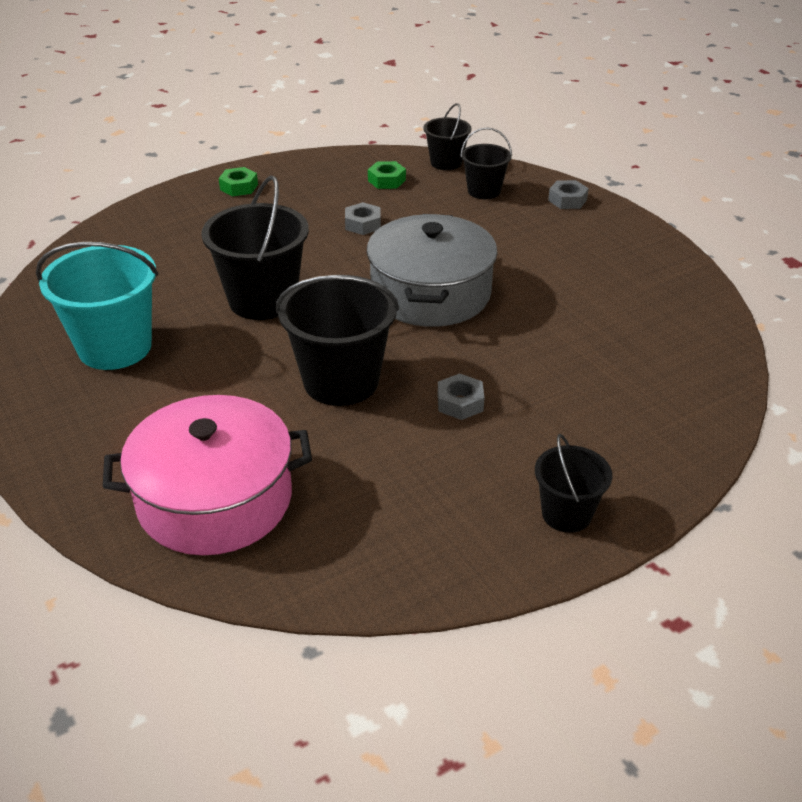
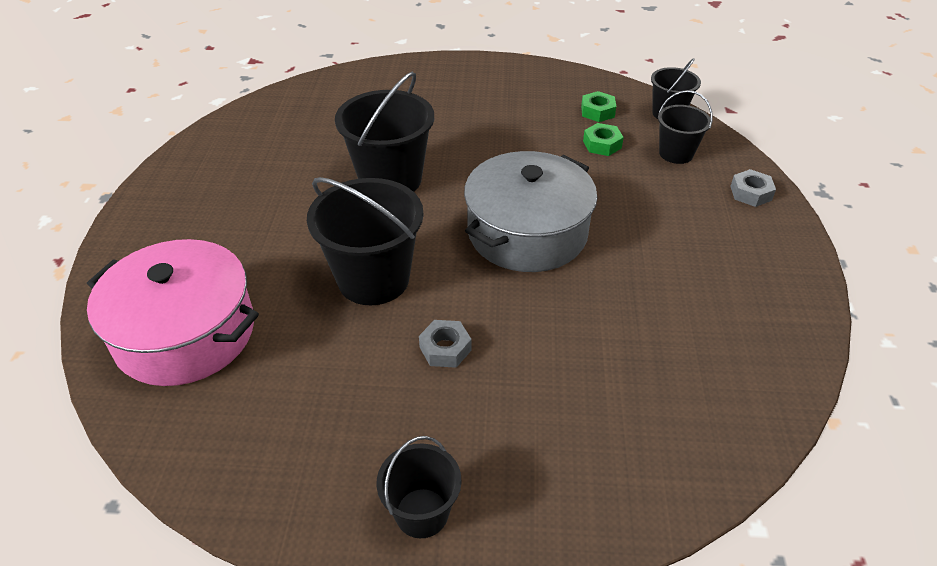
camera: 35 degrees right, 5 degrees up
(115, 347) = (254, 173): turquoise bucket -> none
(239, 187) = (473, 75): green nut -> green nut (602, 144)
(363, 224) = (536, 144): grey nut -> none

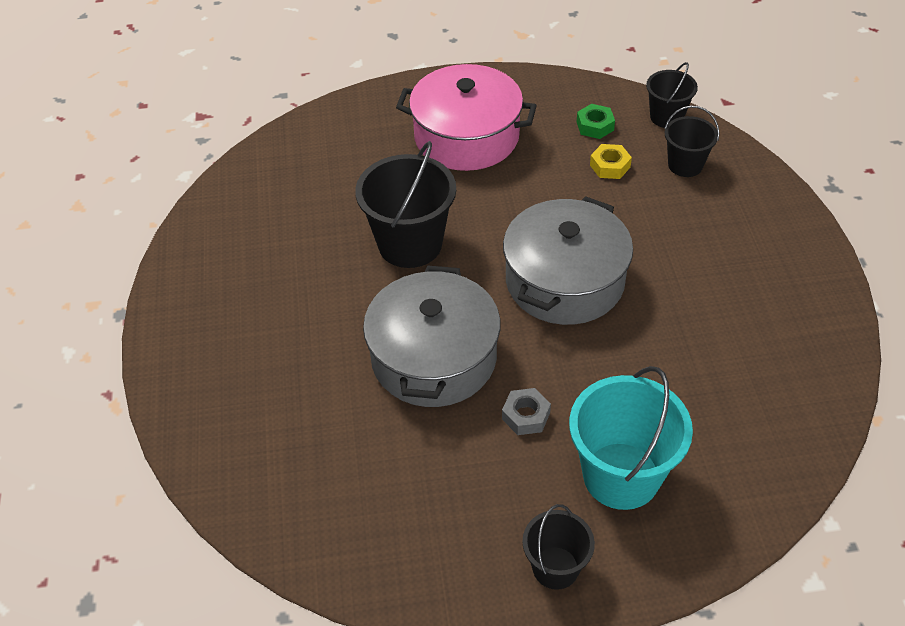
camera: 10 degrees left, 5 degrees up
(185, 333) = (275, 446): pink pot -> pink pot (466, 136)
(373, 279) = (434, 357): black bucket -> grey pot
(527, 427) = (621, 476): none -> turquoise bucket
(602, 144) = (610, 166): green nut -> yellow nut
(750, 193) = (766, 200): grey nut -> none

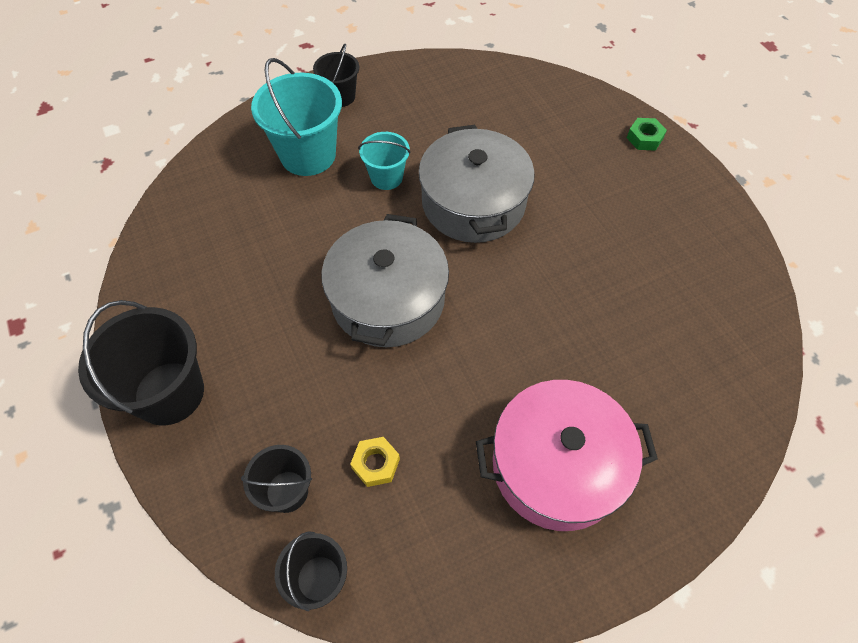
camera: 160 degrees right, 10 degrees up
(410, 244) = (546, 301): black bucket -> black bucket (169, 393)
(526, 416) = (386, 177): grey nut -> turquoise bucket
(595, 126) = (409, 532): green nut -> green nut (644, 138)

